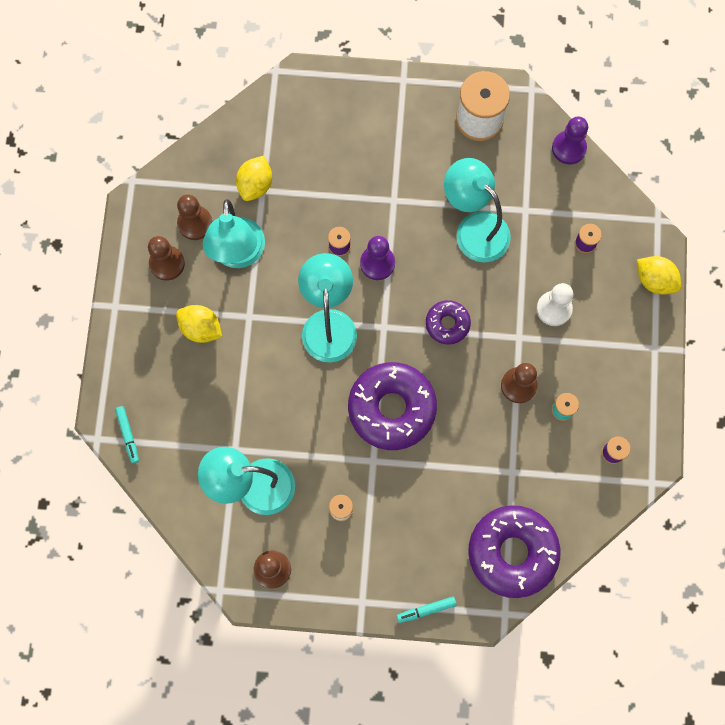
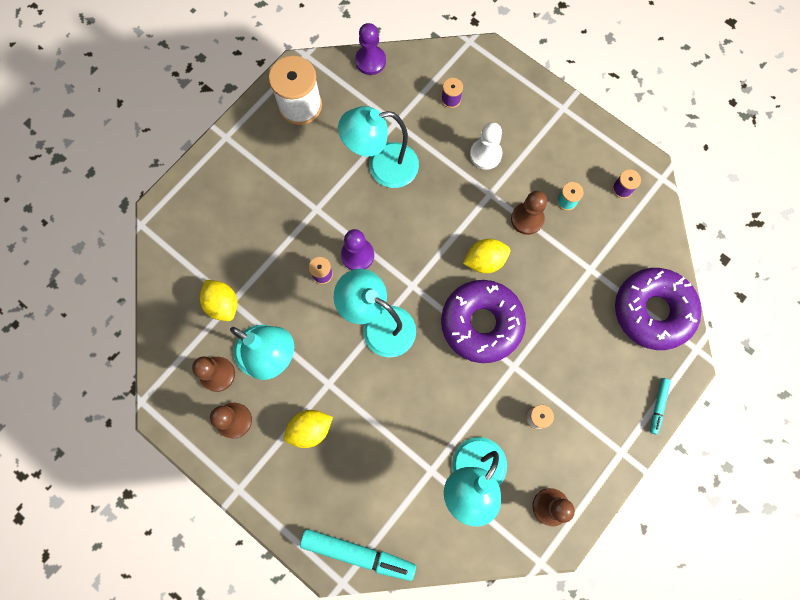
camera: 55 degrees left, 0 degrees up
(128, 435) = (357, 553): turquoise marker -> turquoise marker, size x1.96
(447, 324) = (443, 237): purple donut -> none
(654, 280) = (513, 73): yellow lemon -> yellow lemon (485, 261)

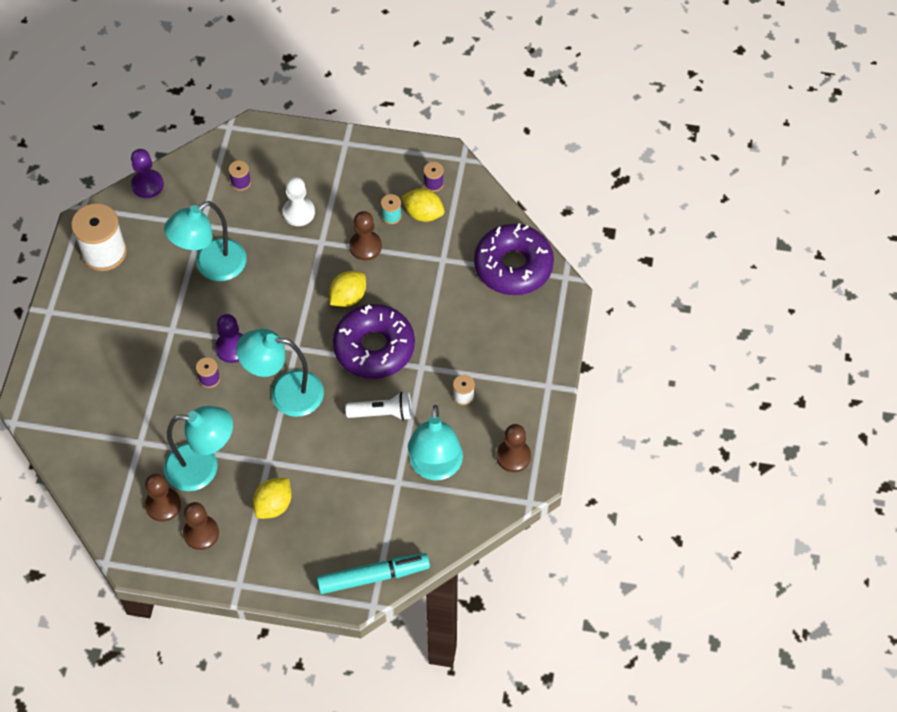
camera: 30 degrees left, 15 degrees down
(223, 304) = (133, 448): yellow lemon -> yellow lemon (423, 214)
(454, 393) = (382, 413): none -> white flashlight
(658, 406) = (558, 335): turquoise marker -> none

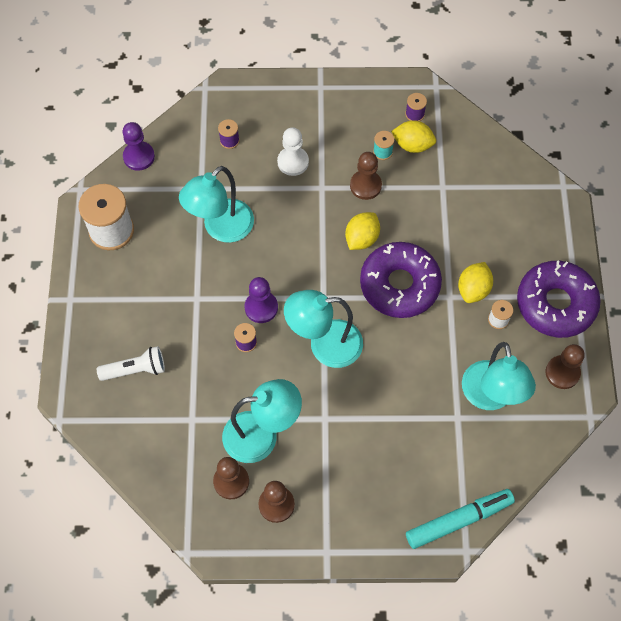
camera: 10 degrees left, 5 degrees up
(273, 505) = (341, 462): yellow lemon -> yellow lemon (473, 289)
(382, 413) = (424, 350): white flashlight -> white flashlight (135, 369)
(513, 266) = (511, 183): purple donut -> purple donut (555, 304)

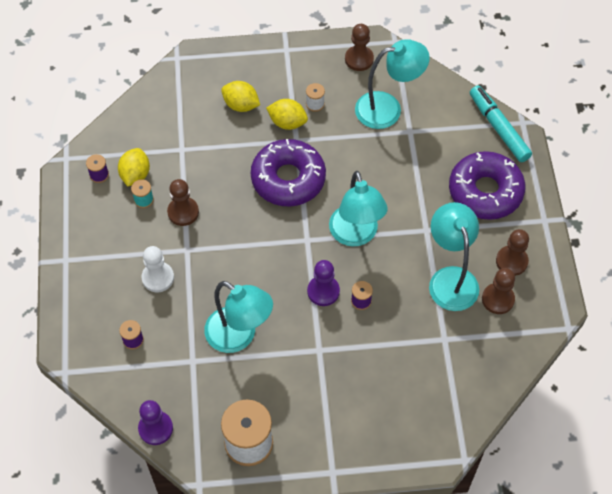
camera: 95 degrees left, 5 degrees down
(135, 369) = (402, 396): white flashlight -> none
(361, 238) = (242, 212): yellow lemon -> yellow lemon (241, 105)
(555, 304) = (295, 63): purple donut -> purple donut (485, 191)

